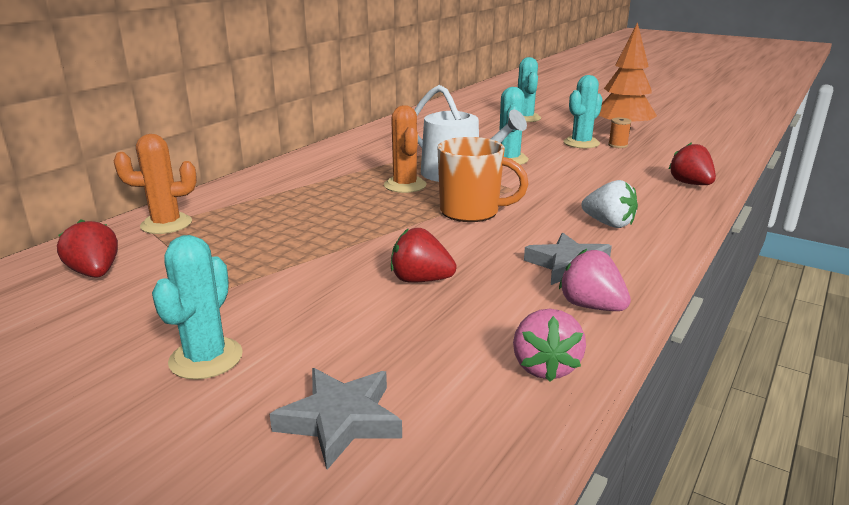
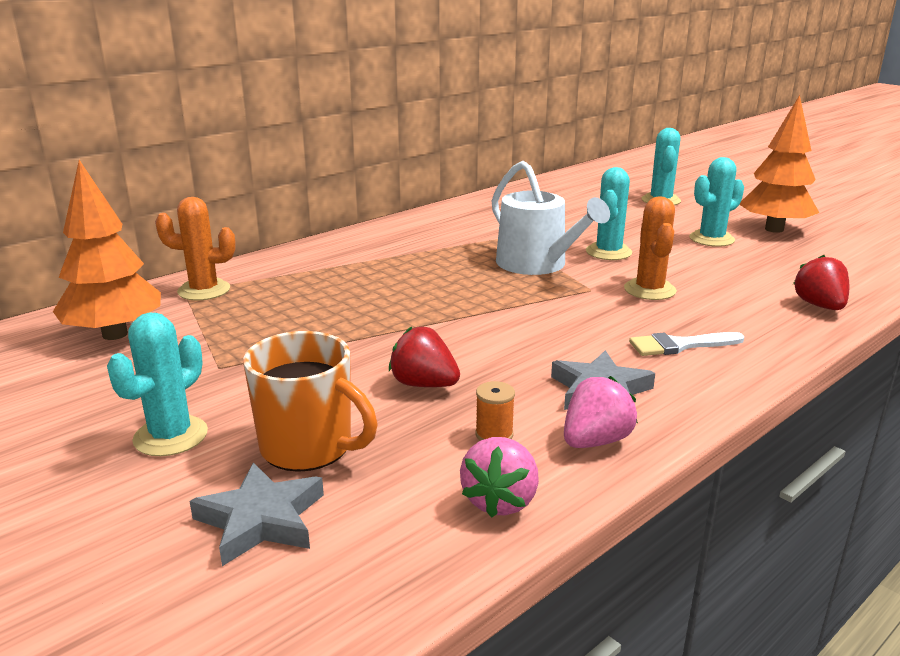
camera: 15 degrees right, 0 degrees up
(95, 273) = (115, 334): red strawberry -> orange tree
(405, 185) = (470, 272): orange cactus -> orange cactus (649, 290)
(471, 212) = (526, 312): orange mug -> orange mug (309, 447)
(591, 306) = (595, 441): pink strawberry -> pink strawberry turned 75 degrees clockwise
(609, 224) = (680, 345): white strawberry -> white brush
(618, 145) = (757, 246): orange spool -> orange spool (494, 434)

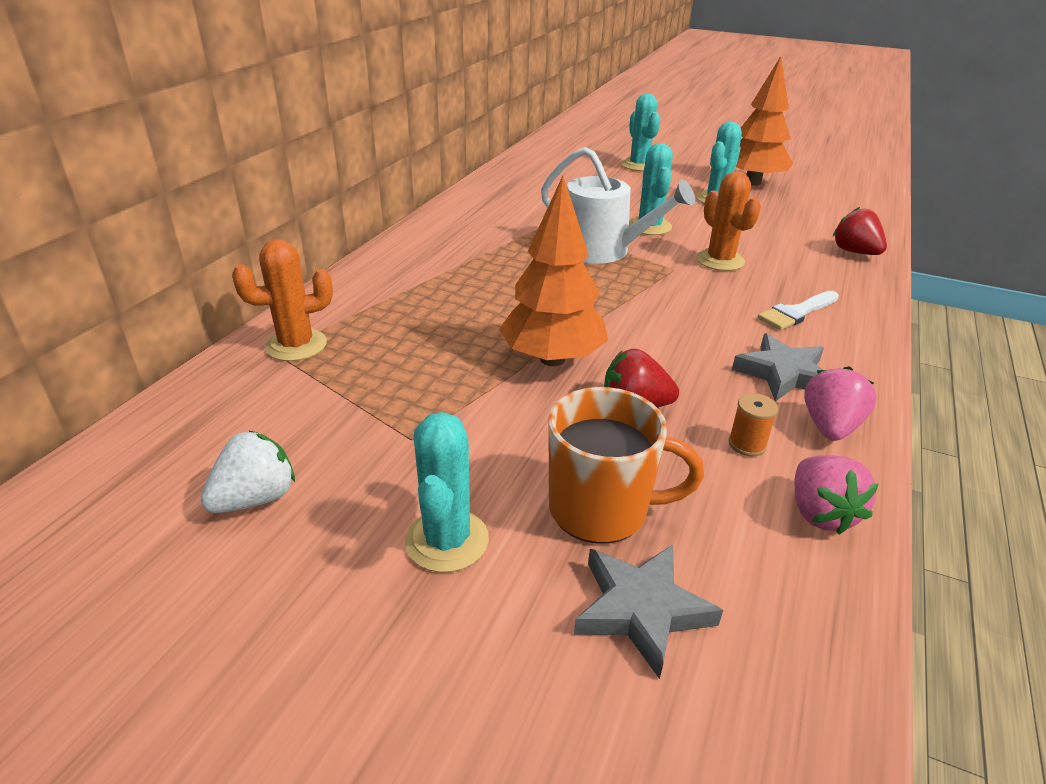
camera: 25 degrees left, 10 degrees up
(75, 379) = (256, 498): none -> white strawberry
(115, 334) = (246, 426): orange tree -> orange tree (552, 359)

